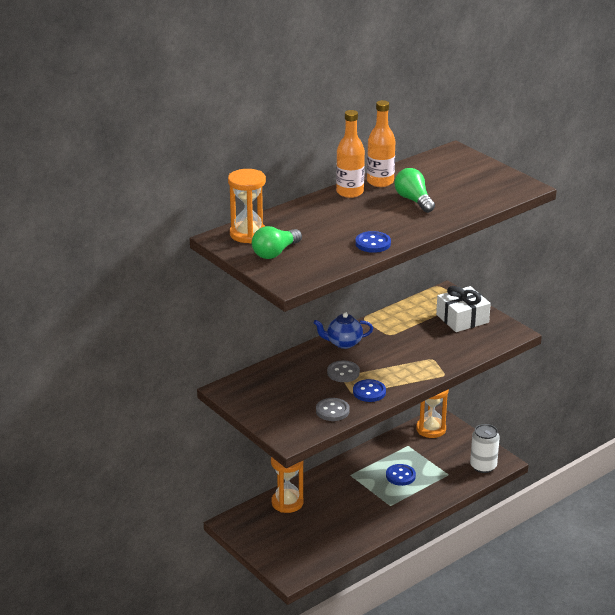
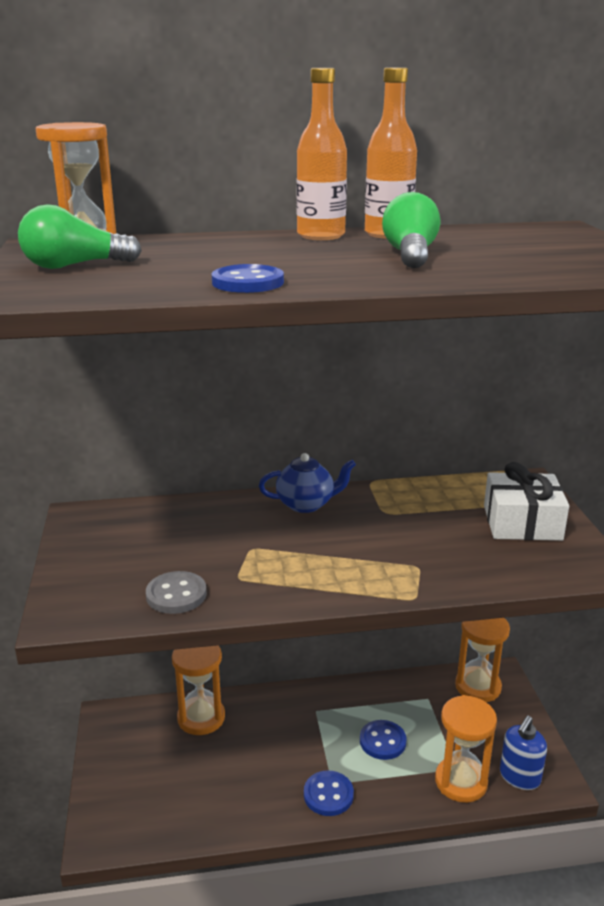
camera: 30 degrees right, 5 degrees down
(343, 343) = (306, 504): blue teapot -> blue teapot turned 150 degrees clockwise
(343, 373) = (259, 544): grey button -> none
(369, 392) = (264, 585): blue button -> blue button (328, 795)
(455, 479) = (461, 782): none -> orange hourglass
(483, 466) = (519, 777): white can -> blue soap dispenser

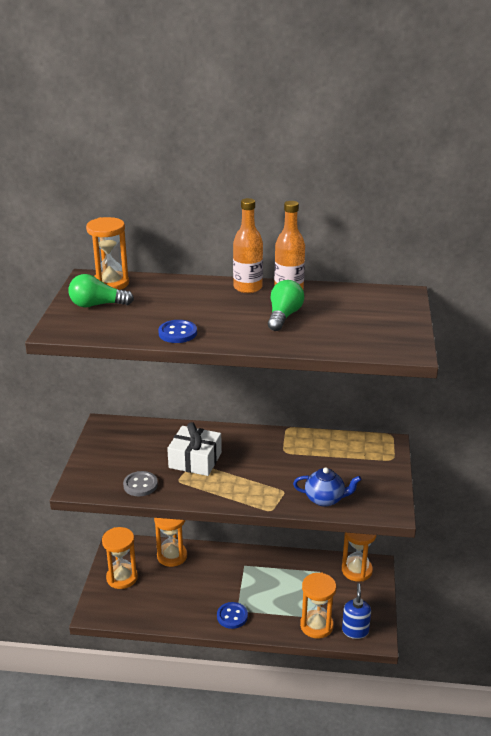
camera: 15 degrees right, 5 degrees up
(131, 768) = (122, 578): none -> orange hourglass
(306, 504) = (239, 438): blue teapot -> blue teapot (325, 499)
(382, 741) = (278, 592): blue button -> none
(519, 777) = (355, 631): blue soap dispenser -> blue soap dispenser turned 135 degrees clockwise
(522, 523) = (365, 473): white gift -> white gift (195, 460)

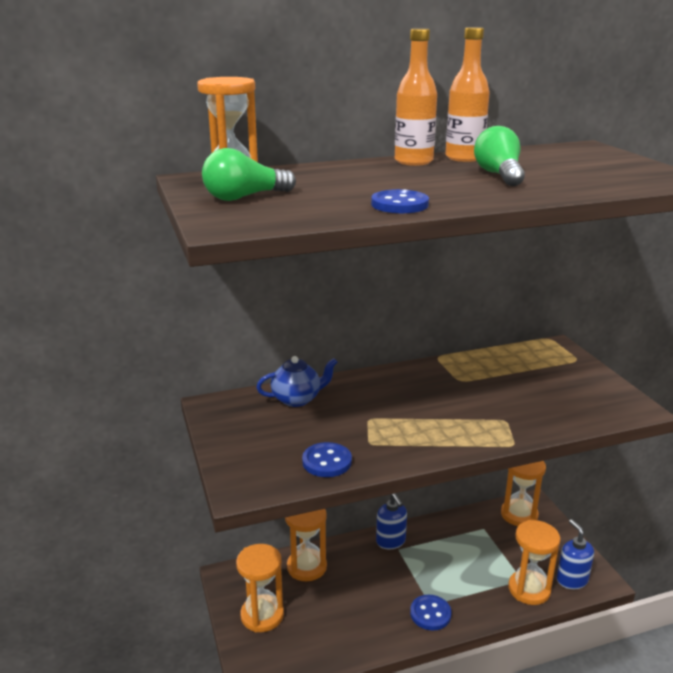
camera: 25 degrees left, 5 degrees down
(140, 485) = (327, 462): grey button -> blue button
(195, 460) = (368, 415): white gift -> none
(243, 558) = (391, 541): none -> blue soap dispenser
(325, 499) = (558, 416): blue teapot -> blue teapot (297, 399)

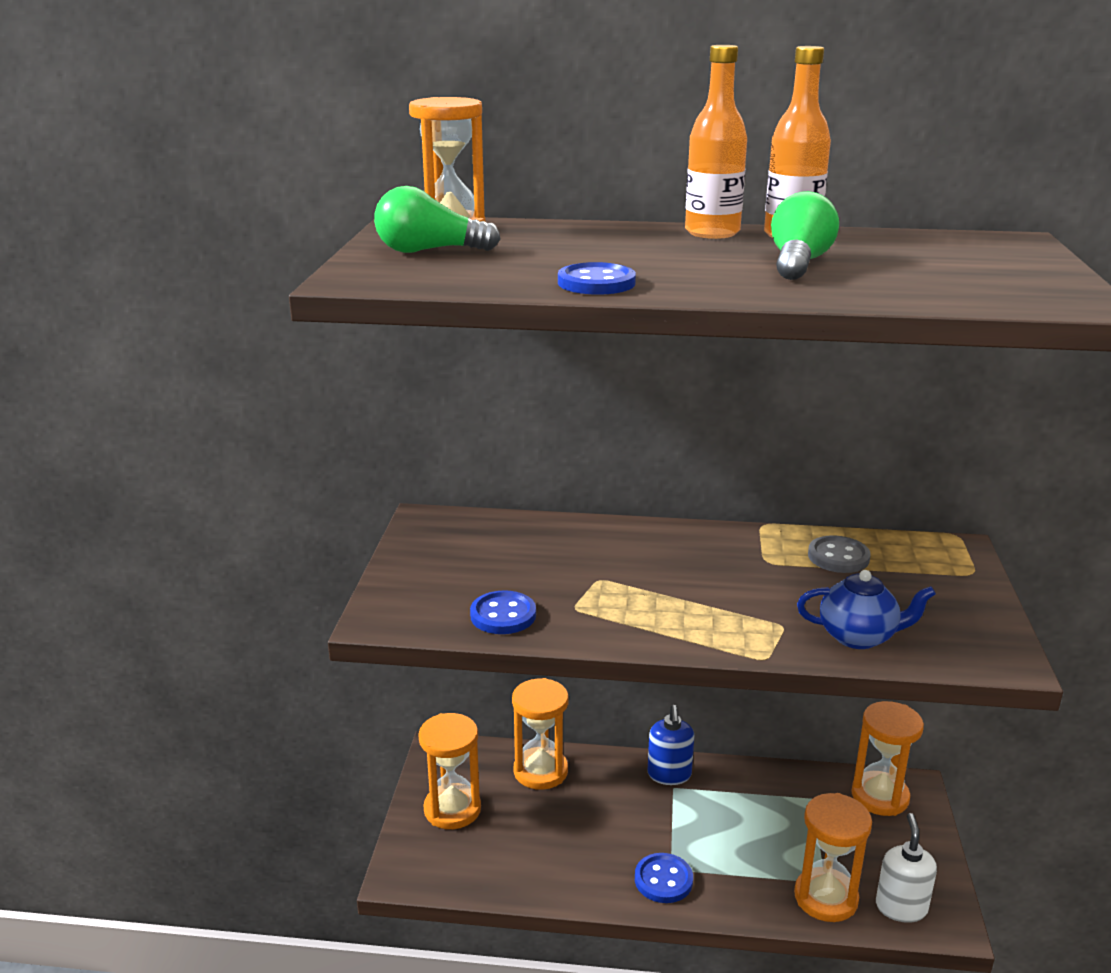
camera: 25 degrees right, 0 degrees up
(297, 399) = (530, 535): blue teapot -> blue teapot (858, 637)
(498, 367) = (838, 557): none -> grey button
(571, 580) = (901, 907): blue soap dispenser -> white soap dispenser

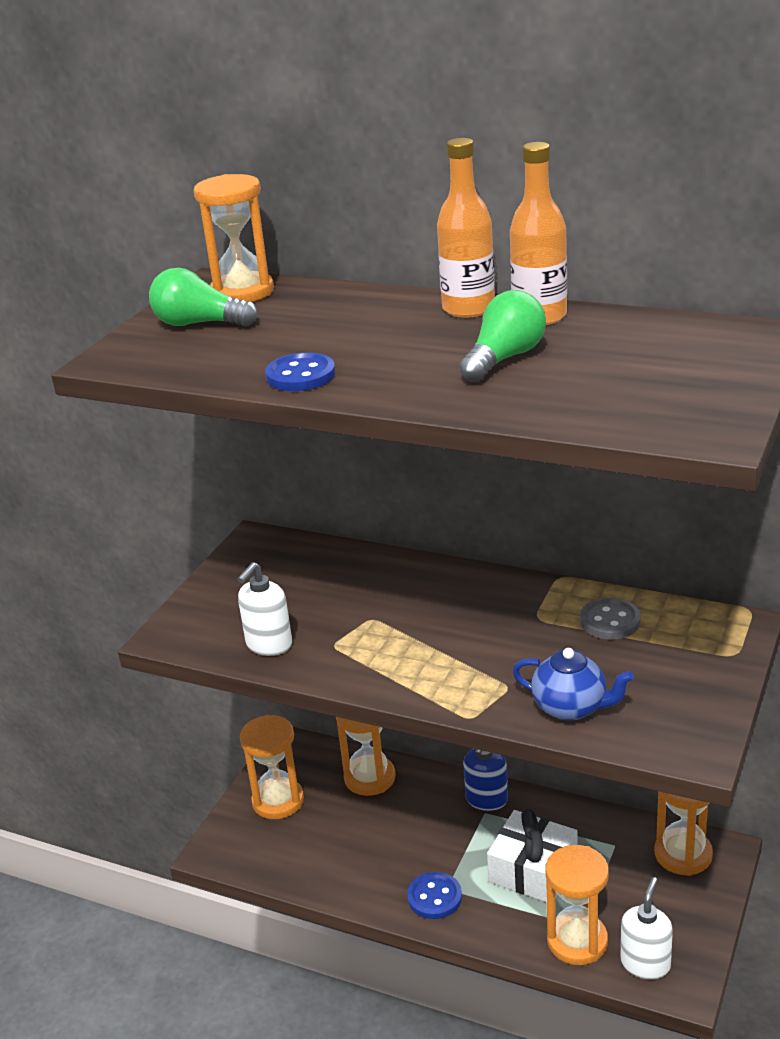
camera: 20 degrees right, 5 degrees up
(503, 615) = (269, 645): blue button -> white soap dispenser
(748, 835) = (533, 870): none -> white gift

